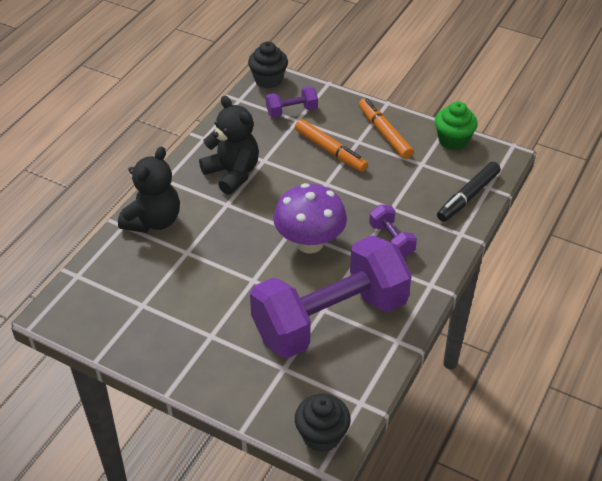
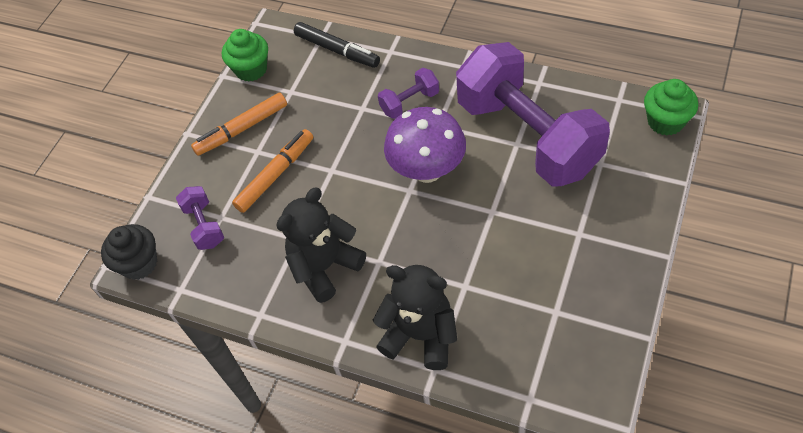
camera: 90 degrees left, 10 degrees up
(322, 435) = (665, 121): black cupcake -> green cupcake

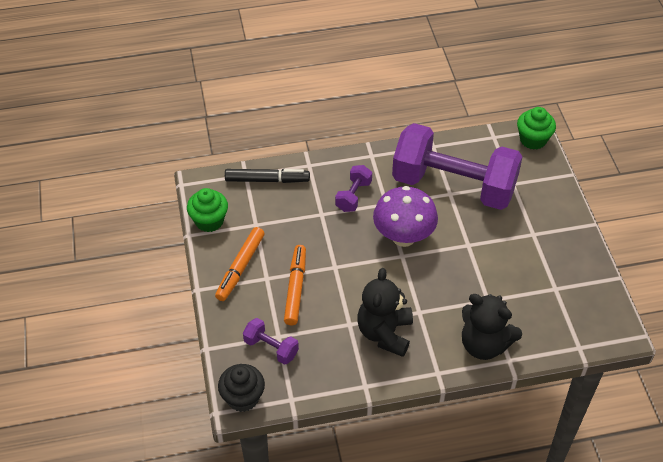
camera: 40 degrees left, 5 degrees down
(420, 335) = (484, 344): black teddy bear -> black teddy bear turned 135 degrees counterclockwise

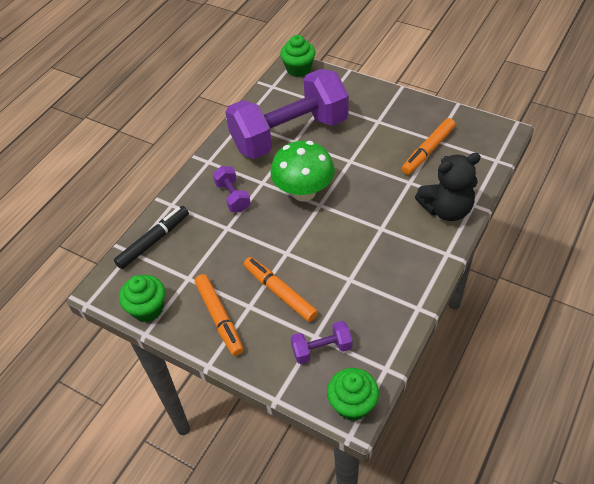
camera: 45 degrees left, 0 degrees up
(243, 398) = (352, 404): black cupcake -> green cupcake
(385, 333) = (380, 262): black teddy bear -> none
(403, 237) = (304, 192): purple mushroom -> green mushroom
(537, 291) = (428, 151): none -> orange marker

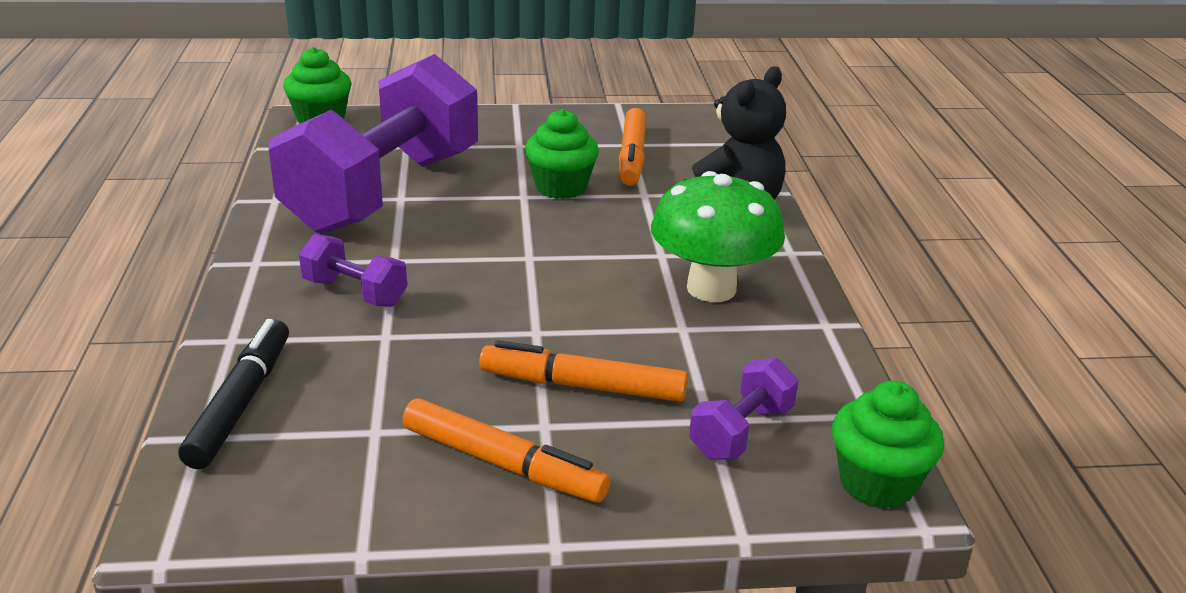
camera: 40 degrees left, 20 degrees down
(148, 309) = (329, 510): green cupcake -> green cupcake (561, 187)
(304, 192) = (485, 251): green mushroom -> green mushroom (711, 289)

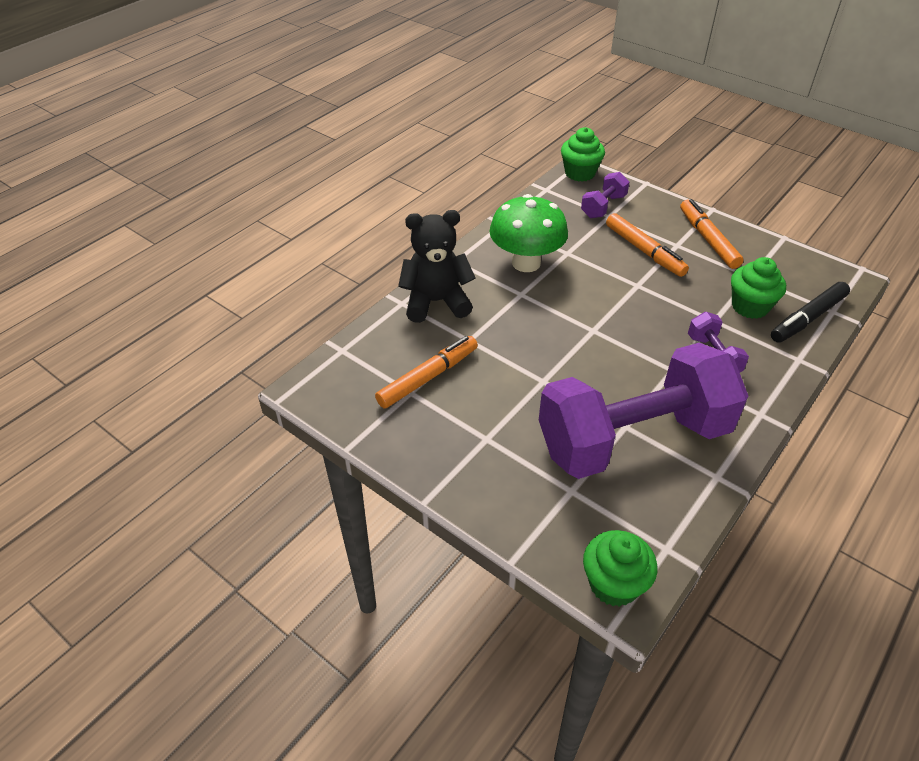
camera: 135 degrees left, 15 degrees up
(561, 187) = (511, 374): green cupcake -> green cupcake (750, 306)
(741, 432) = (603, 206): purple dumbbell -> purple dumbbell turned 45 degrees counterclockwise

